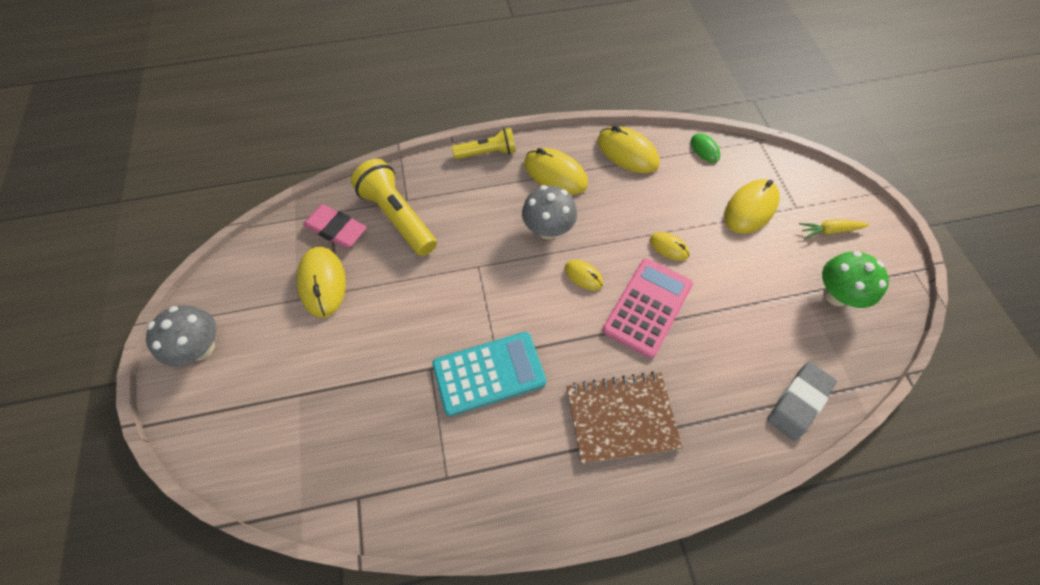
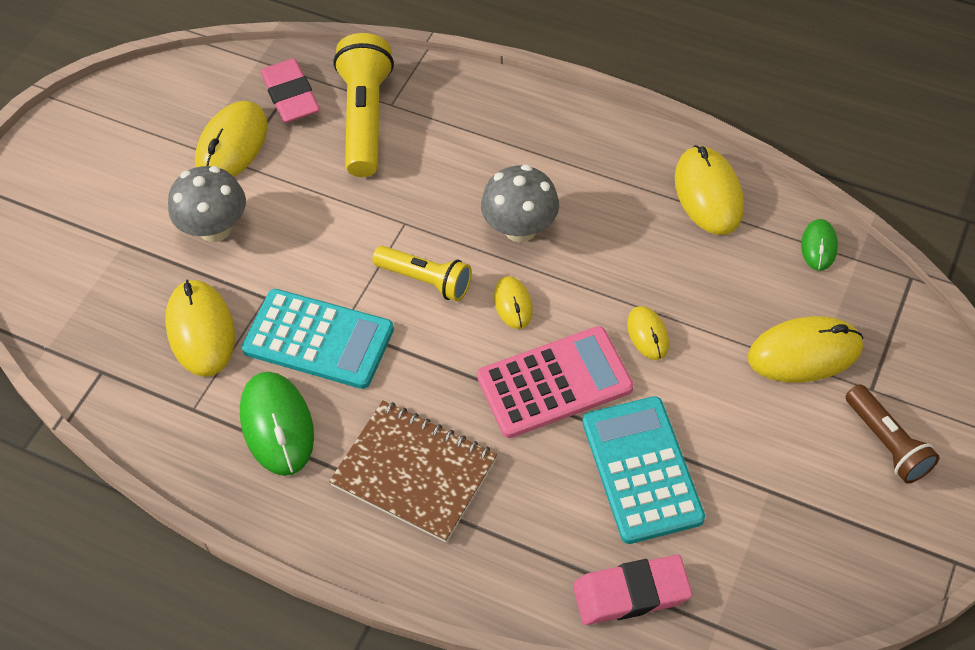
camera: 40 degrees right, 5 degrees down
(201, 348) = (74, 144): grey mushroom -> grey mushroom (215, 228)
(487, 153) = (530, 99): yellow flashlight -> yellow flashlight (425, 280)
(512, 448) = (277, 425): none -> green mouse
(555, 174) = (590, 169): yellow mouse -> yellow mouse (201, 330)
(737, 326) = (641, 470): none -> turquoise calculator
(798, 402) = (631, 593): grey eraser -> pink eraser
(829, 231) = (886, 443): yellow carrot -> brown flashlight
(836, 295) = (809, 518): green mushroom -> none

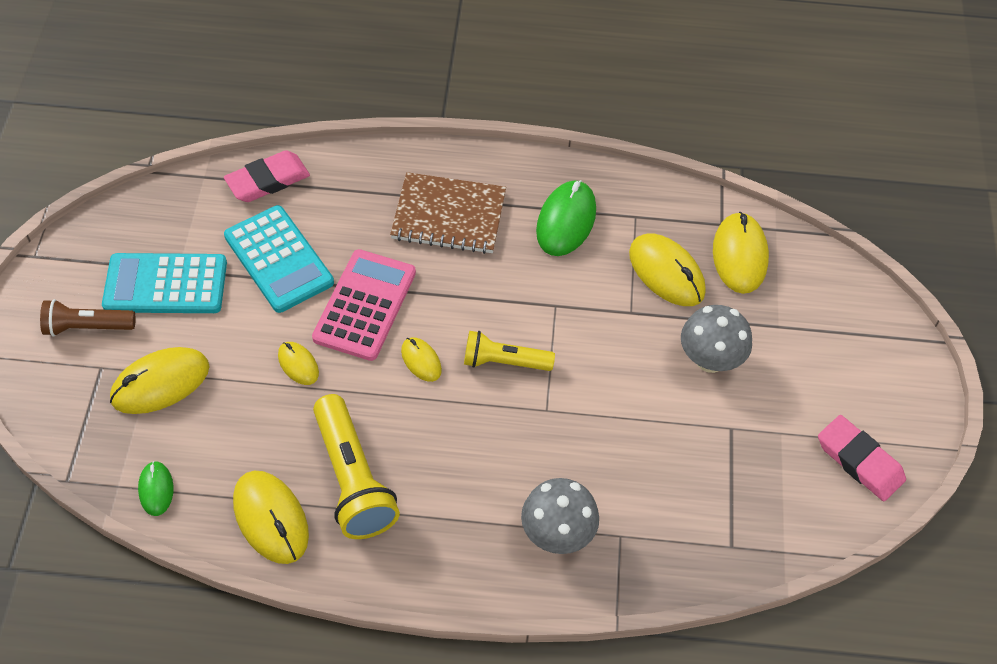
camera: 155 degrees right, 0 degrees up
(232, 145) = (747, 444): yellow mouse -> yellow mouse (739, 255)
(277, 425) = (566, 221): green mouse -> green mouse turned 60 degrees clockwise
(291, 95) = (725, 517): pink eraser -> pink eraser (859, 461)
(318, 339) = (569, 290): turquoise calculator -> turquoise calculator (165, 284)
(366, 118) = (637, 511): yellow flashlight -> yellow flashlight (352, 479)
(520, 228) = (439, 432): grey mushroom -> grey mushroom (557, 533)
(554, 383) = (365, 305): pink calculator -> pink calculator turned 150 degrees clockwise
(886, 443) = (87, 327): brown flashlight -> brown flashlight turned 45 degrees counterclockwise

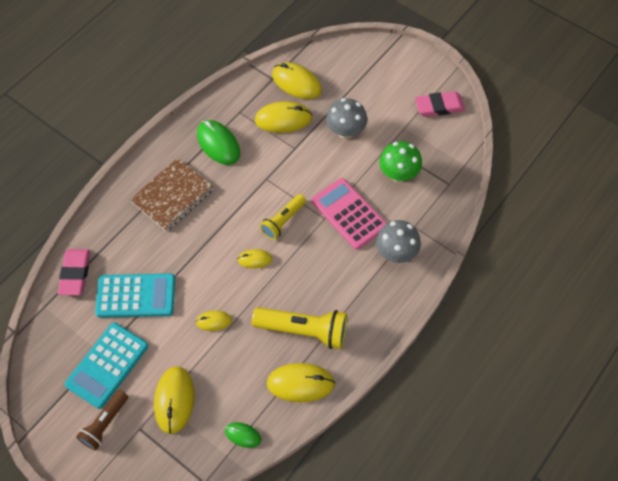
camera: 55 degrees left, 5 degrees up
(365, 305) = (200, 268): pink calculator -> pink calculator (349, 214)
(693, 467) = (398, 174): none -> green mushroom

